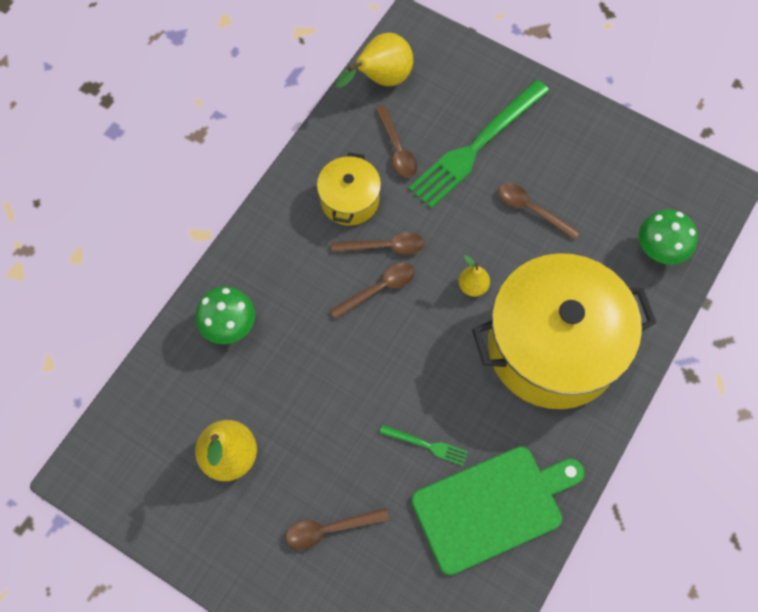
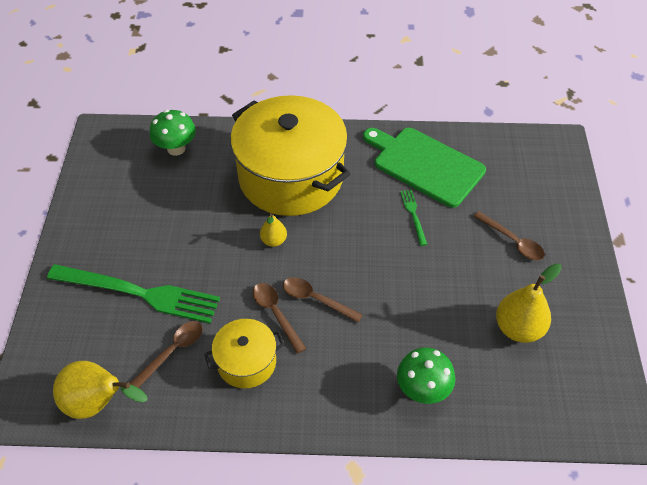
camera: 120 degrees left, 15 degrees down
(531, 210) = (183, 232): brown spoon -> none

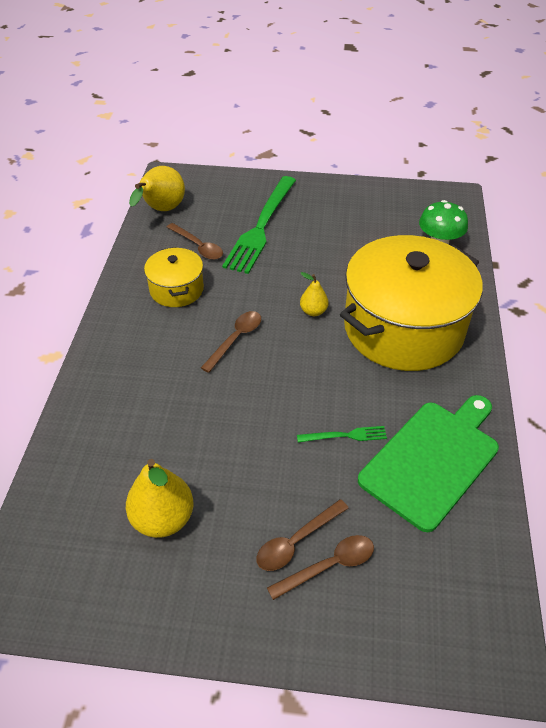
camera: 95 degrees right, 5 degrees down
(276, 314) = (224, 310): brown spoon -> brown spoon (329, 566)
(422, 389) = (112, 413): green mushroom -> none

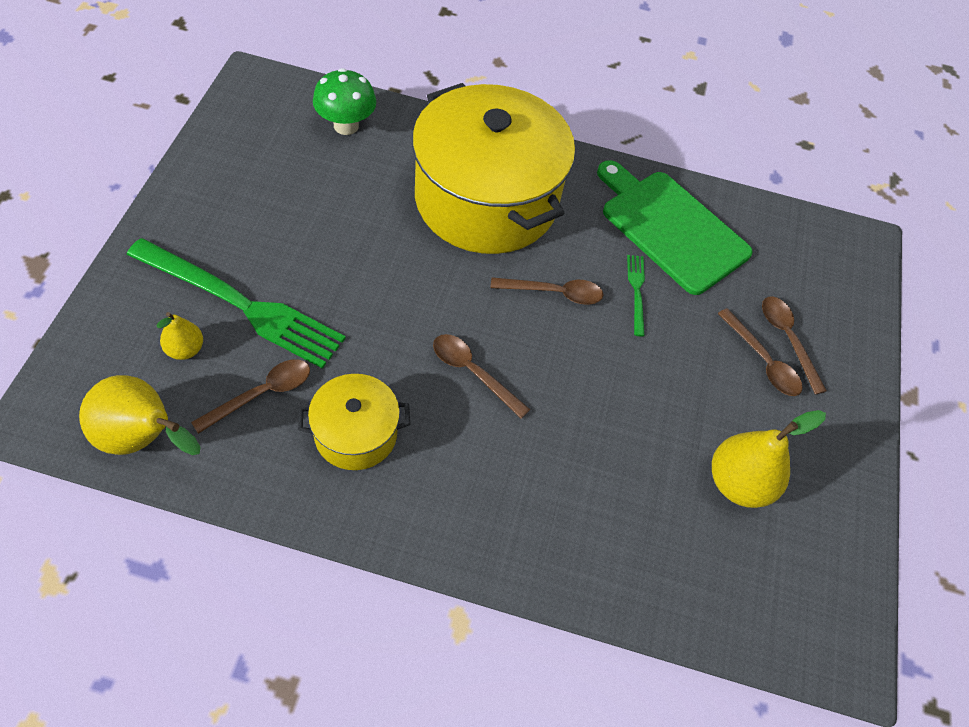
camera: 90 degrees left, 10 degrees up
(313, 311) = (439, 279): yellow pear -> yellow pear (185, 349)
(324, 379) = (554, 293): none -> brown spoon

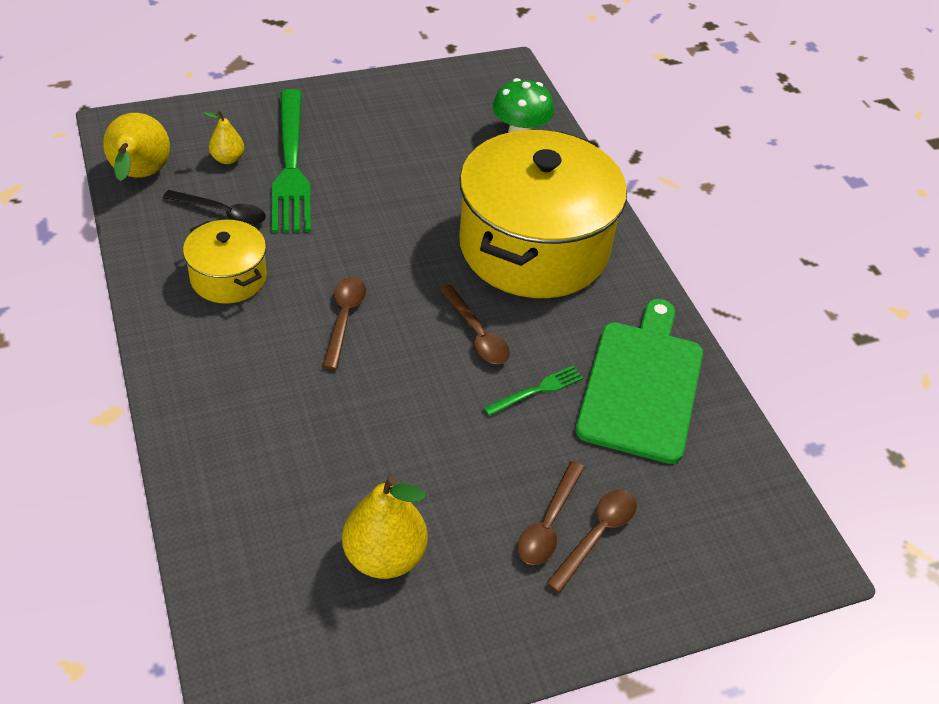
camera: 60 degrees right, 10 degrees down
(262, 394) = (222, 213): brown spoon -> black spoon

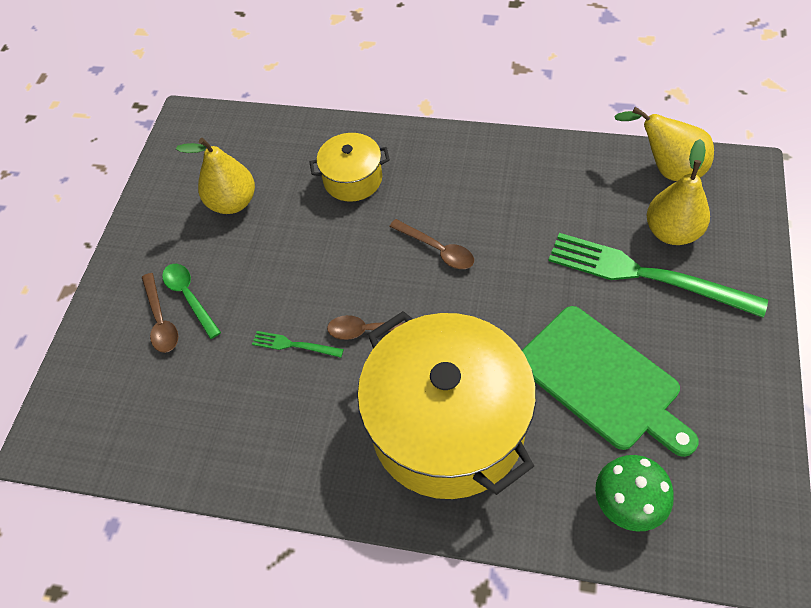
camera: 130 degrees right, 10 degrees up
(222, 213) = (597, 209): black spoon -> none
(228, 159) = (671, 232): yellow pear -> yellow pear, size x1.79
(228, 277) = (518, 193): yellow pot -> yellow pot (353, 179)
(537, 390) = (294, 345): green fork -> green fork turned 105 degrees clockwise
(548, 523) = (189, 297): brown spoon -> green spoon
(642, 385) = (250, 424): green cutting board -> green cutting board (602, 380)

